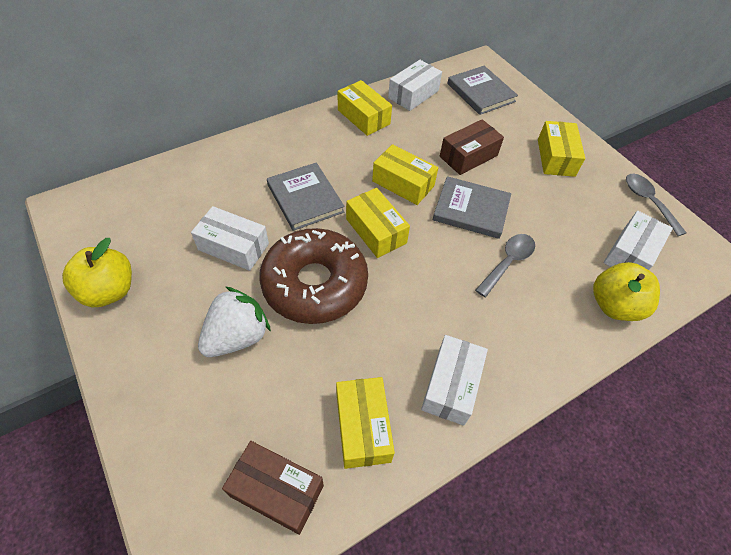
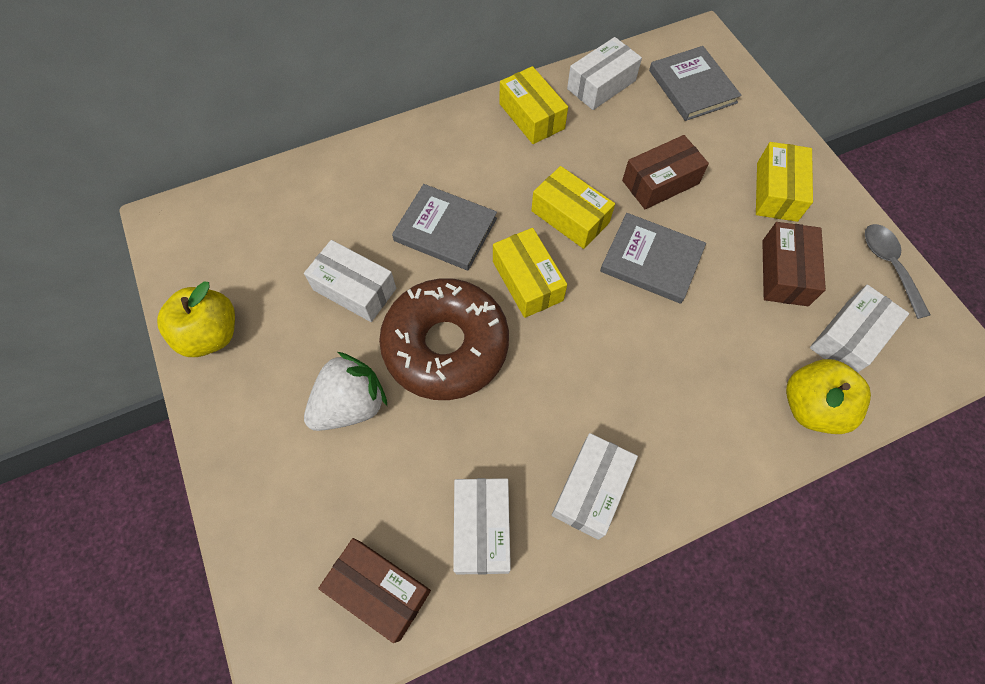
camera: 10 degrees right, 10 degrees up
(305, 198) = (445, 230): grey book -> grey book turned 45 degrees counterclockwise
(363, 427) = (482, 529): yellow box -> white box
(508, 262) = (686, 337): grey spoon -> none
(573, 211) = (785, 272): none -> brown box

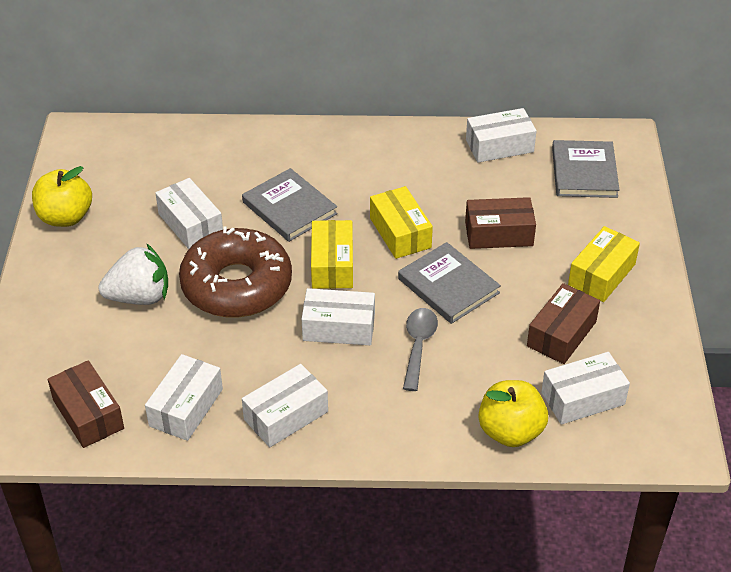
camera: 25 degrees right, 20 degrees down
(531, 116) = (419, 150): yellow box -> none
(578, 354) = (339, 327): none -> white box
(889, 265) = (664, 362): grey spoon -> grey spoon (418, 346)

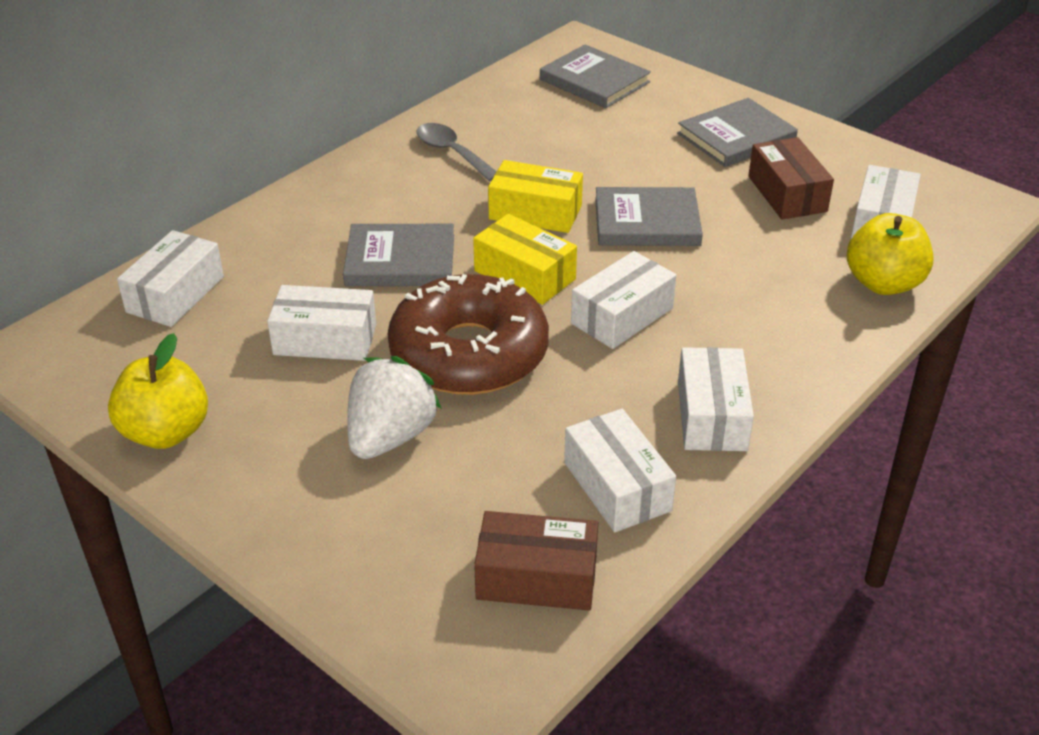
camera: 50 degrees left, 5 degrees down
(418, 346) = (708, 279): grey spoon -> grey spoon (452, 153)
(498, 234) = (613, 160): brown box -> none
(499, 146) = (496, 102): white box -> white box (175, 294)
(602, 274) = (736, 137): yellow box -> grey book

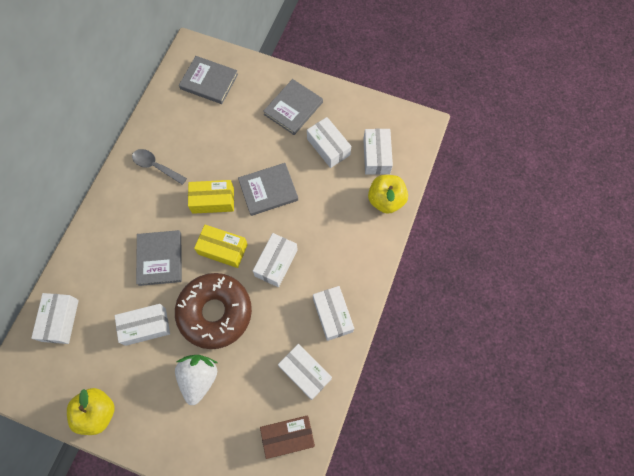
camera: 20 degrees left, 30 degrees up
(400, 260) = (160, 258): grey book -> grey book turned 75 degrees counterclockwise
(787, 194) = (328, 147): brown box -> white box

